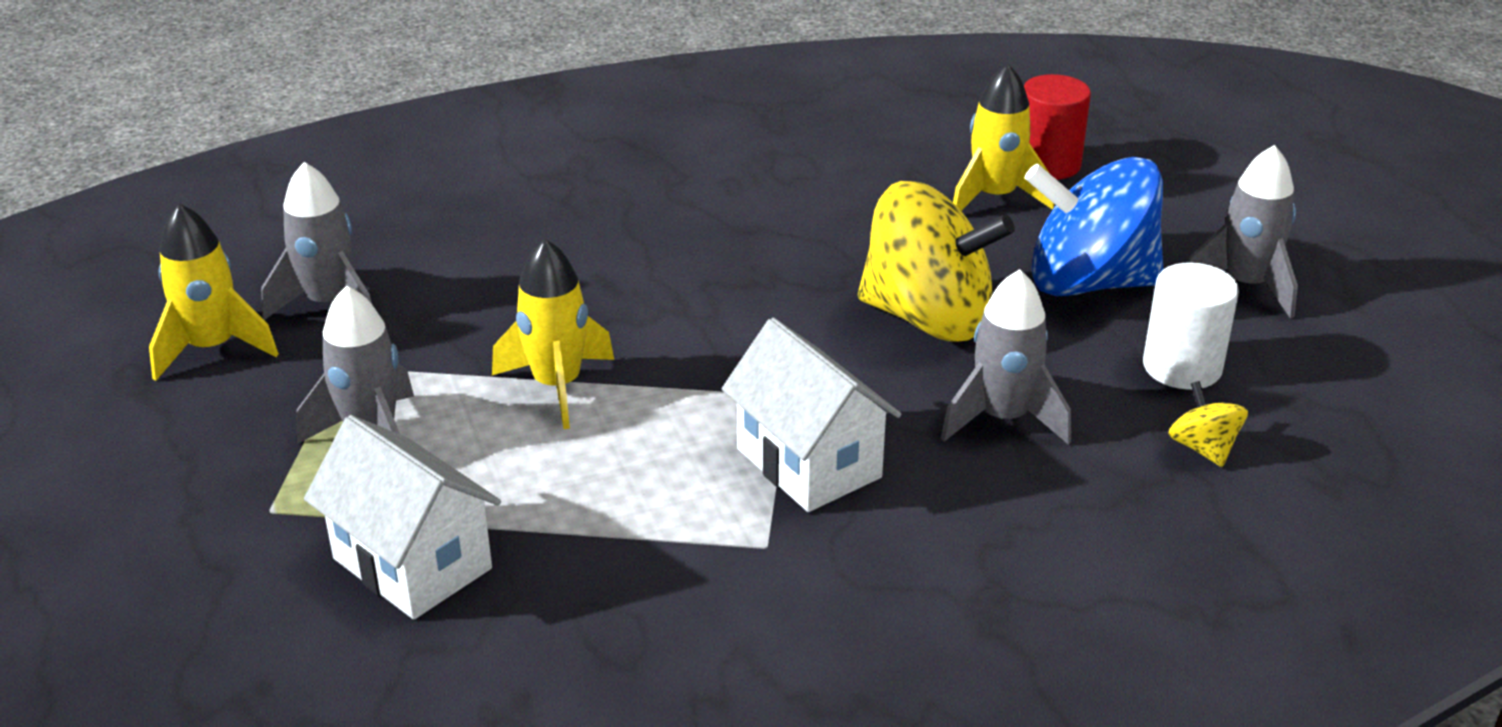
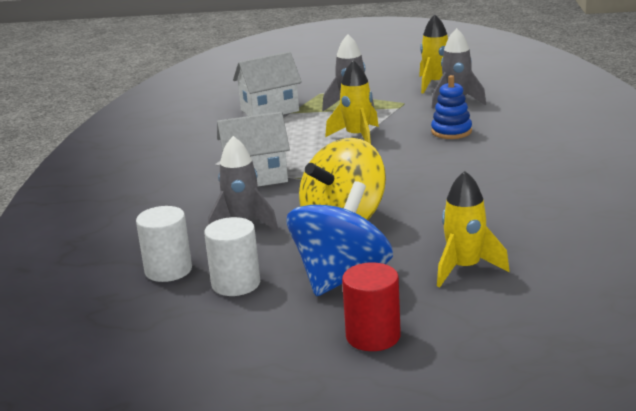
camera: 115 degrees right, 10 degrees down
(503, 283) = (451, 131): none -> blue stacking toy
(1048, 164) = (503, 299): red cylinder -> red cylinder (373, 336)
(1203, 448) = (168, 270): yellow spinning top -> white cylinder
(1245, 286) = (295, 332): grey rocket -> none

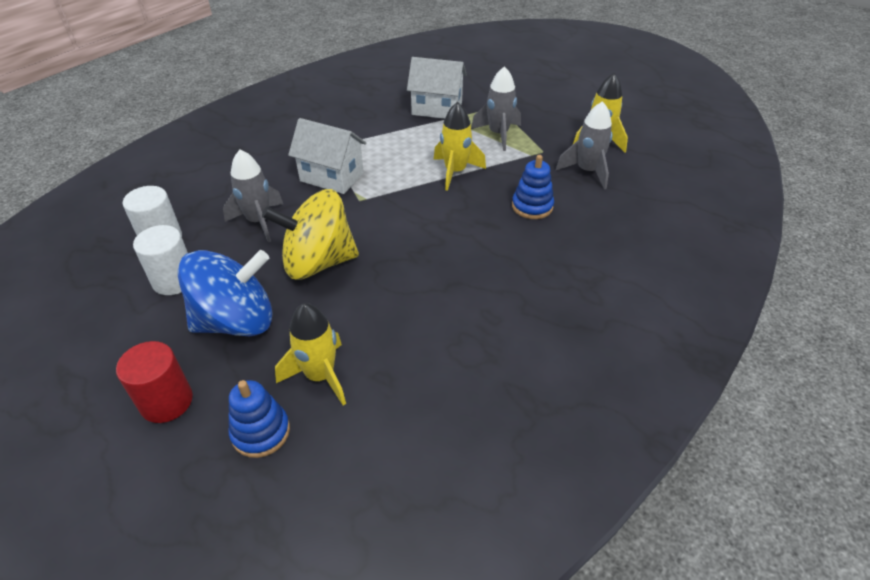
camera: 35 degrees right, 20 degrees up
(477, 311) = (261, 432): none -> blue stacking toy

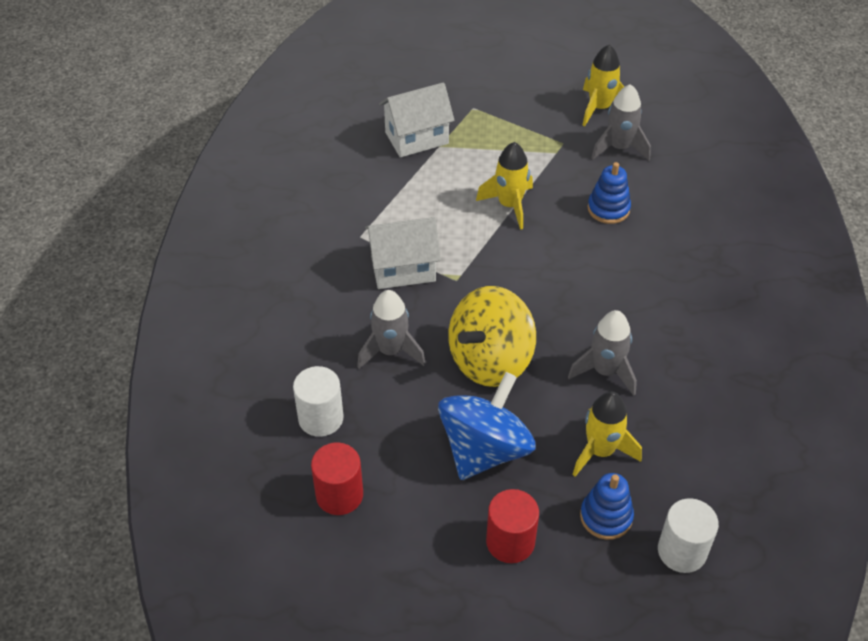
camera: 35 degrees left, 5 degrees up
(106, 293) = (339, 495): none -> red cylinder
(174, 280) = (385, 448): white cylinder -> white cylinder (682, 551)
(498, 134) = (505, 142): grey rocket -> grey rocket (605, 371)

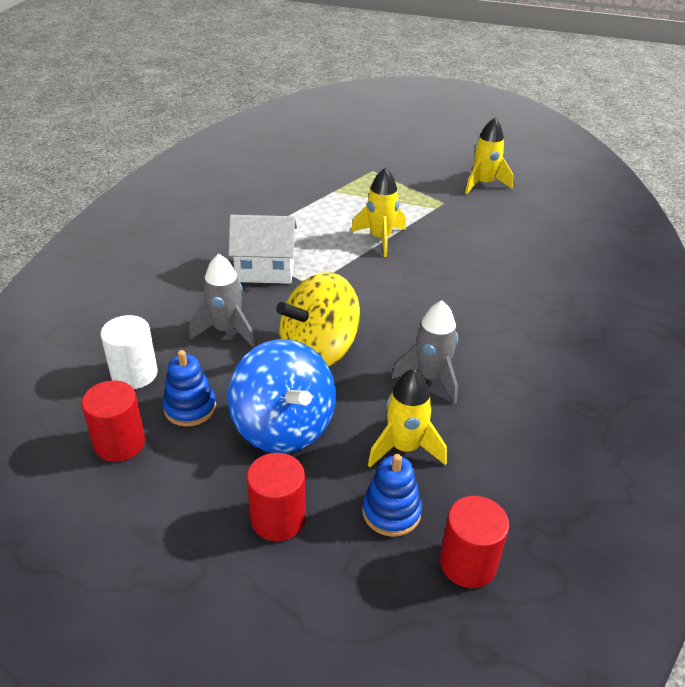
camera: 10 degrees right, 10 degrees down
(416, 138) = (315, 184): white house -> none
(484, 449) = (284, 426): blue spinning top -> blue spinning top turned 105 degrees clockwise
(608, 209) = (471, 252): blue stacking toy -> blue stacking toy (190, 408)
(619, 148) = (494, 212): grey rocket -> none
(682, 551) = (468, 563): white cylinder -> red cylinder

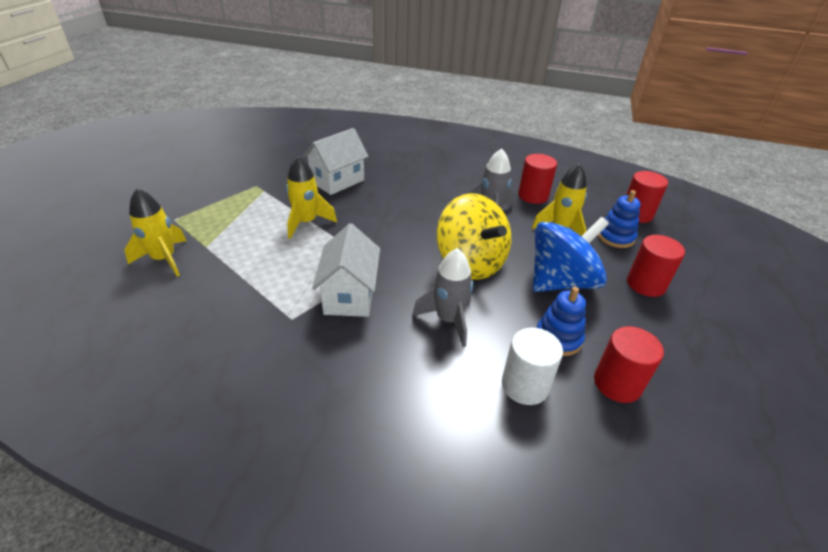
camera: 90 degrees left, 0 degrees up
(471, 252) = (337, 181): none -> white house
(483, 184) = (232, 164): yellow rocket -> yellow rocket (164, 259)
(490, 430) = (533, 196): none -> red cylinder

